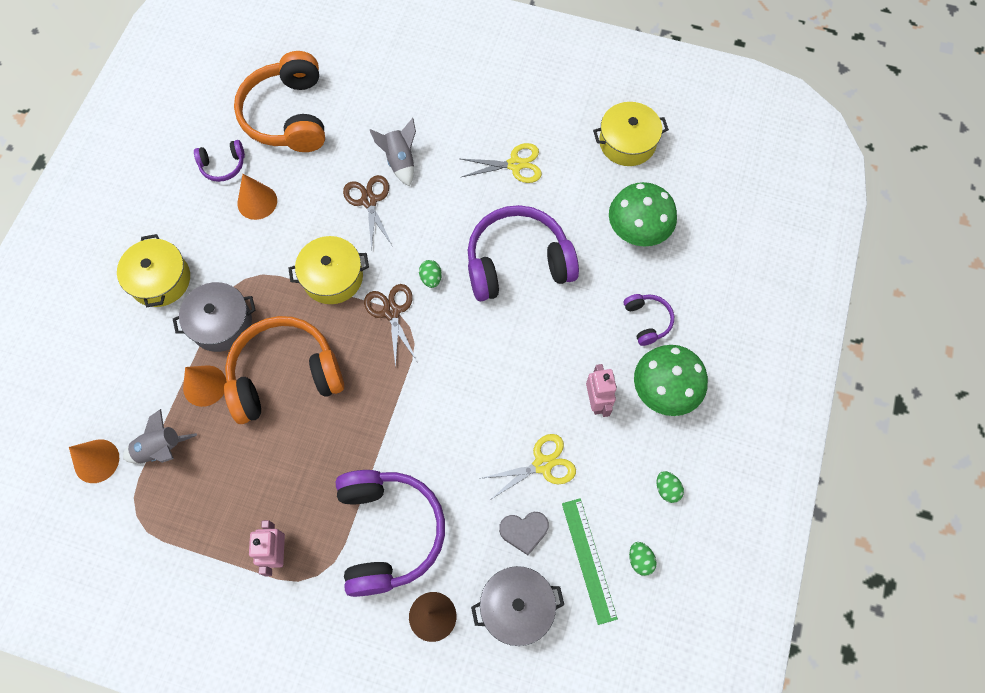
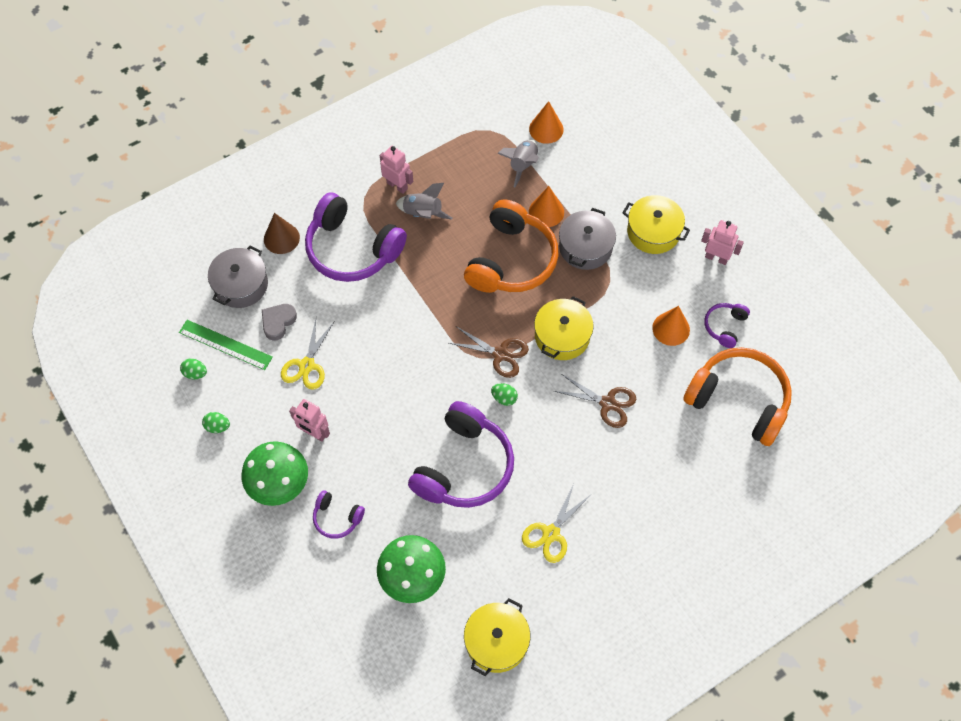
camera: 130 degrees right, 5 degrees down
(153, 213) = (716, 258): none -> pink robot
(400, 161) = (626, 451): grey rocket -> grey rocket (423, 214)

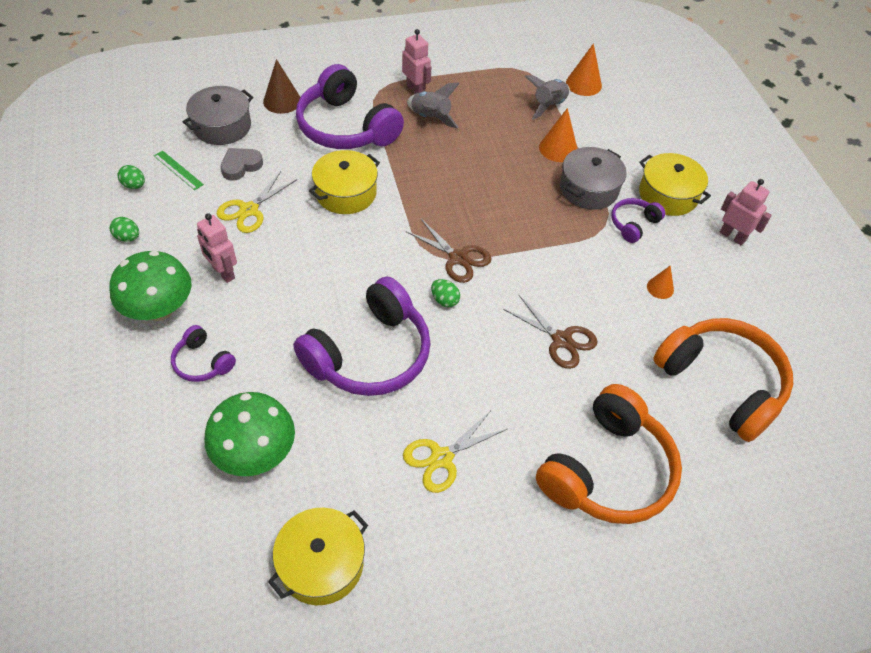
camera: 15 degrees right, 10 degrees down
(225, 345) = (178, 170): green ruler -> green ruler, size x0.63
(511, 260) = (505, 179): orange headphones -> orange headphones (607, 470)
(562, 336) = (533, 260): yellow pot -> yellow pot (346, 193)
(671, 328) = (660, 288): orange cone -> orange cone, size x0.61
(724, 326) = (724, 303): purple headphones -> purple headphones (633, 224)

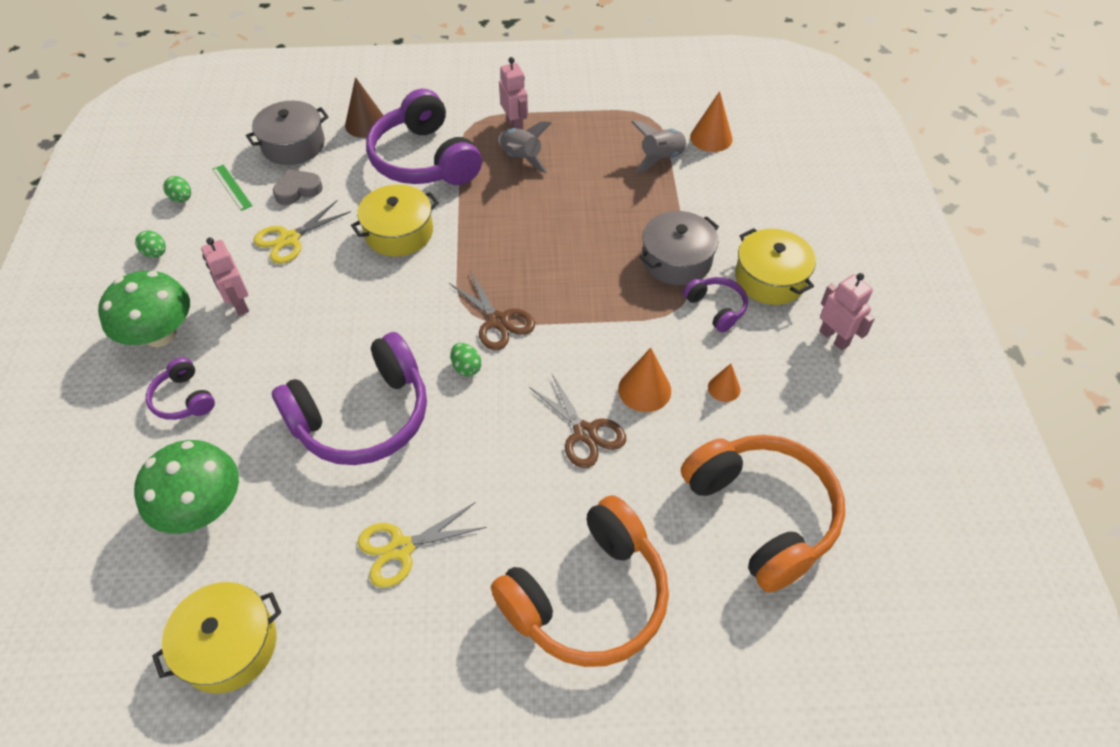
camera: 15 degrees right, 0 degrees up
(558, 148) = (656, 209): orange cone -> orange cone (644, 389)
(633, 224) = (716, 308): purple headphones -> purple headphones turned 90 degrees clockwise

